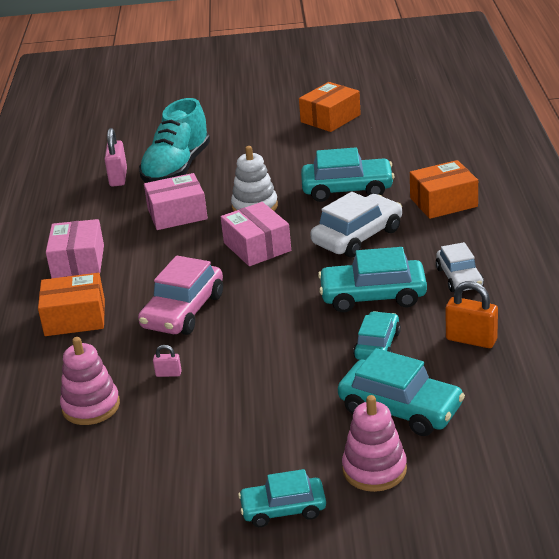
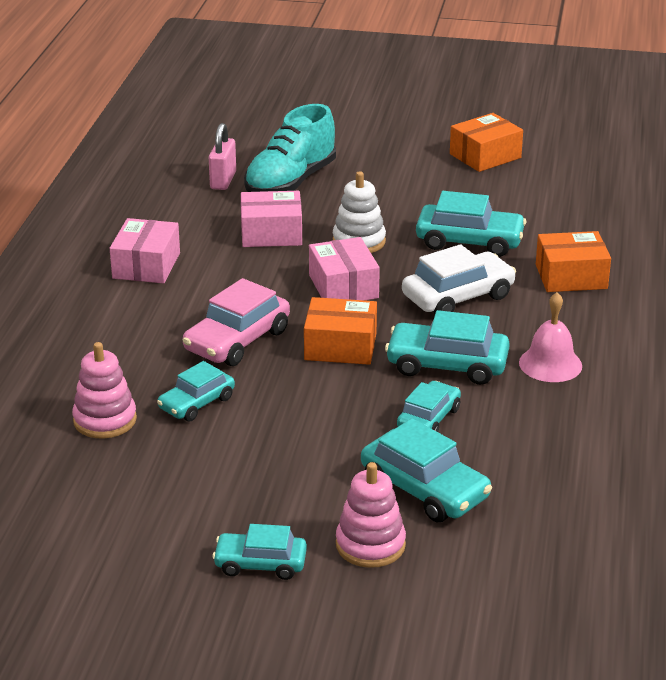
camera: 10 degrees right, 0 degrees up
(75, 318) = (121, 325): orange box -> orange box (340, 346)
(168, 374) = (196, 403): pink padlock -> turquoise car
(459, 278) = (550, 364): white car -> pink bell
(471, 340) = (533, 433): orange padlock -> none

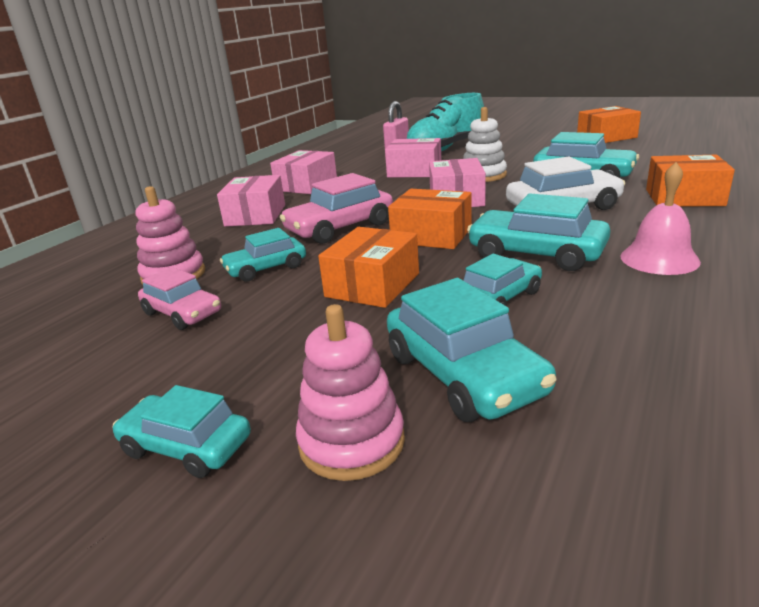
camera: 20 degrees right, 5 degrees down
(122, 325) = (256, 215): none -> pink box
(157, 462) = (182, 313): none -> pink car
(314, 414) = (372, 285): none -> orange box

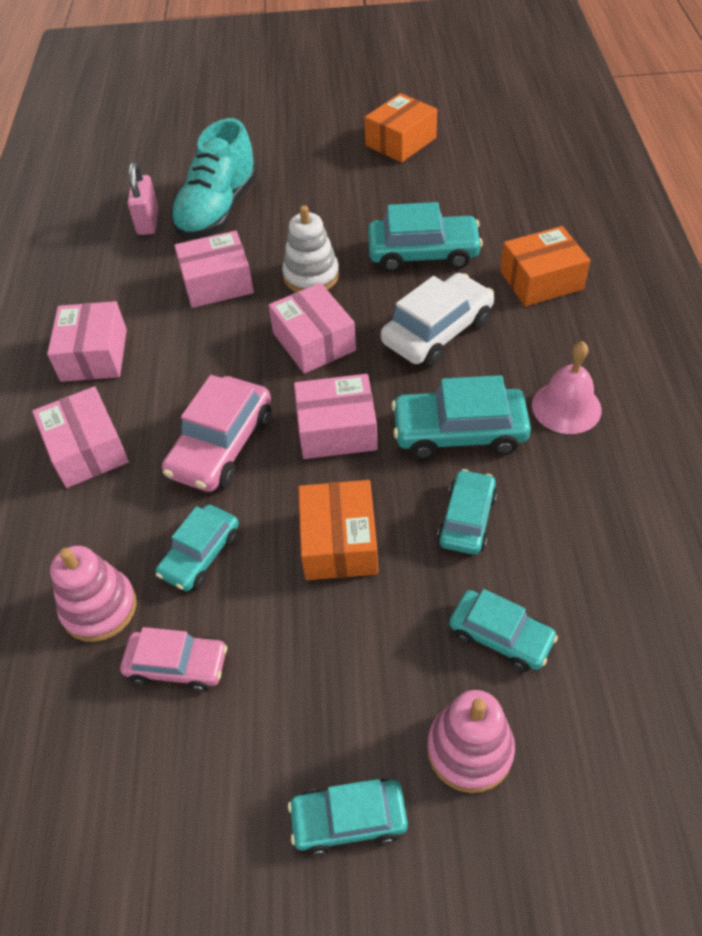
camera: 30 degrees left, 25 degrees up
(431, 235) = (337, 430): orange box -> pink box
(463, 374) = (500, 636): turquoise car -> turquoise car, size x0.64

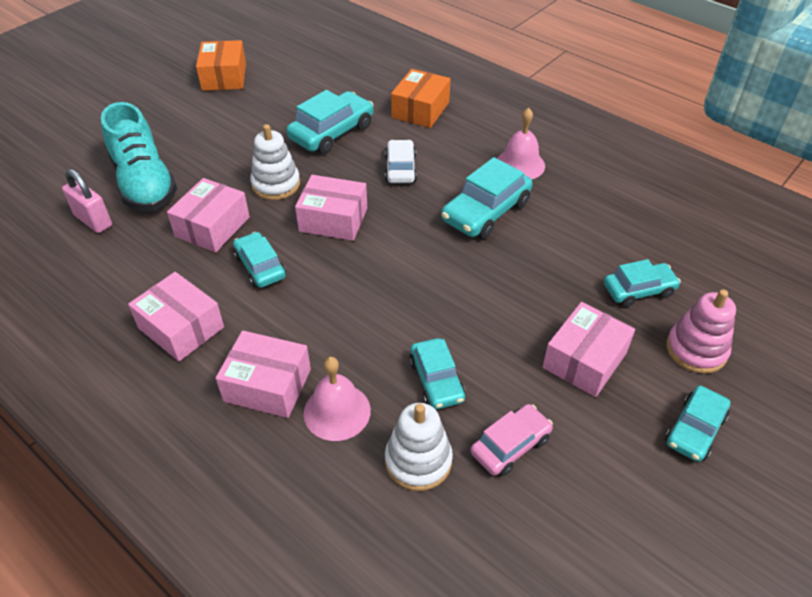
camera: 50 degrees left, 5 degrees down
(99, 608) = (418, 461): pink stacking toy -> white stacking toy
(101, 513) = (337, 411): none -> pink bell
(221, 445) = (359, 314): pink car -> none
(337, 430) = (418, 256): pink box -> pink box (584, 360)
(339, 542) = (503, 311): orange box -> none
(437, 331) = (400, 169): white car -> white car, size x0.64
(467, 519) = (549, 250): turquoise car -> turquoise car (260, 267)

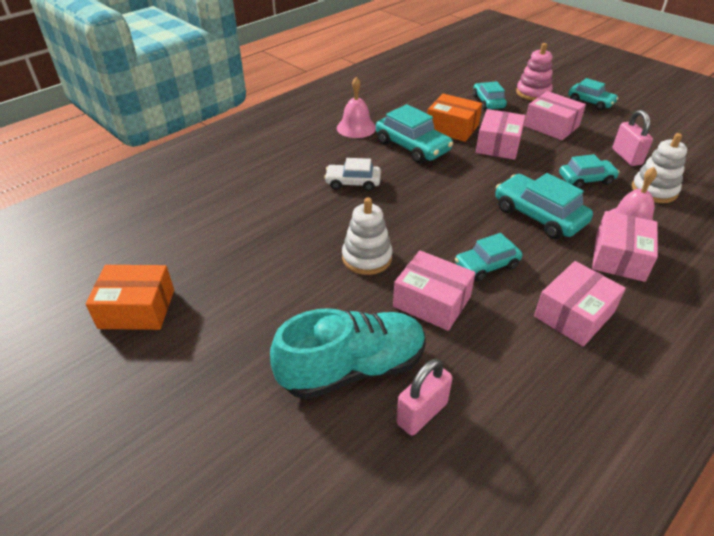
camera: 85 degrees left, 5 degrees down
(332, 132) = (287, 220): turquoise car -> turquoise car (539, 215)
(333, 219) = (421, 221): pink box -> pink box (498, 145)
(420, 110) = (266, 167): orange box -> orange box (452, 128)
(510, 445) = (626, 157): pink car -> pink padlock

